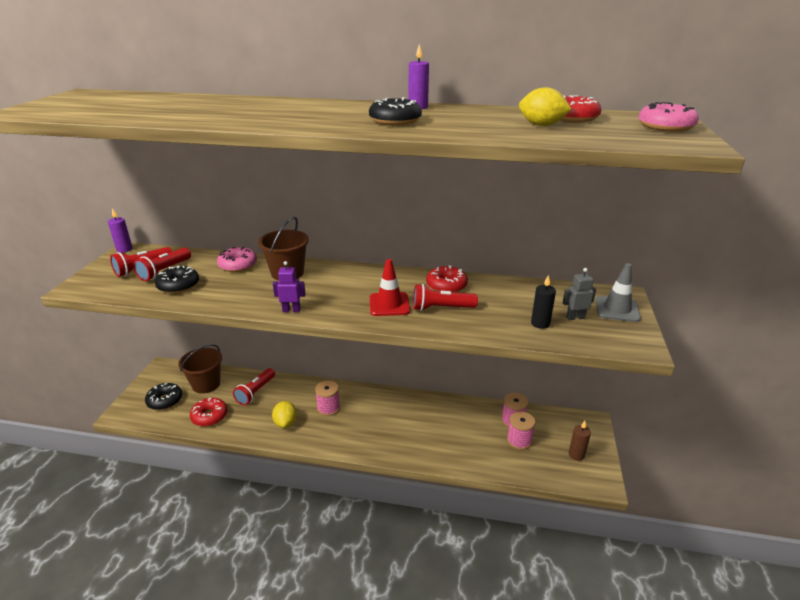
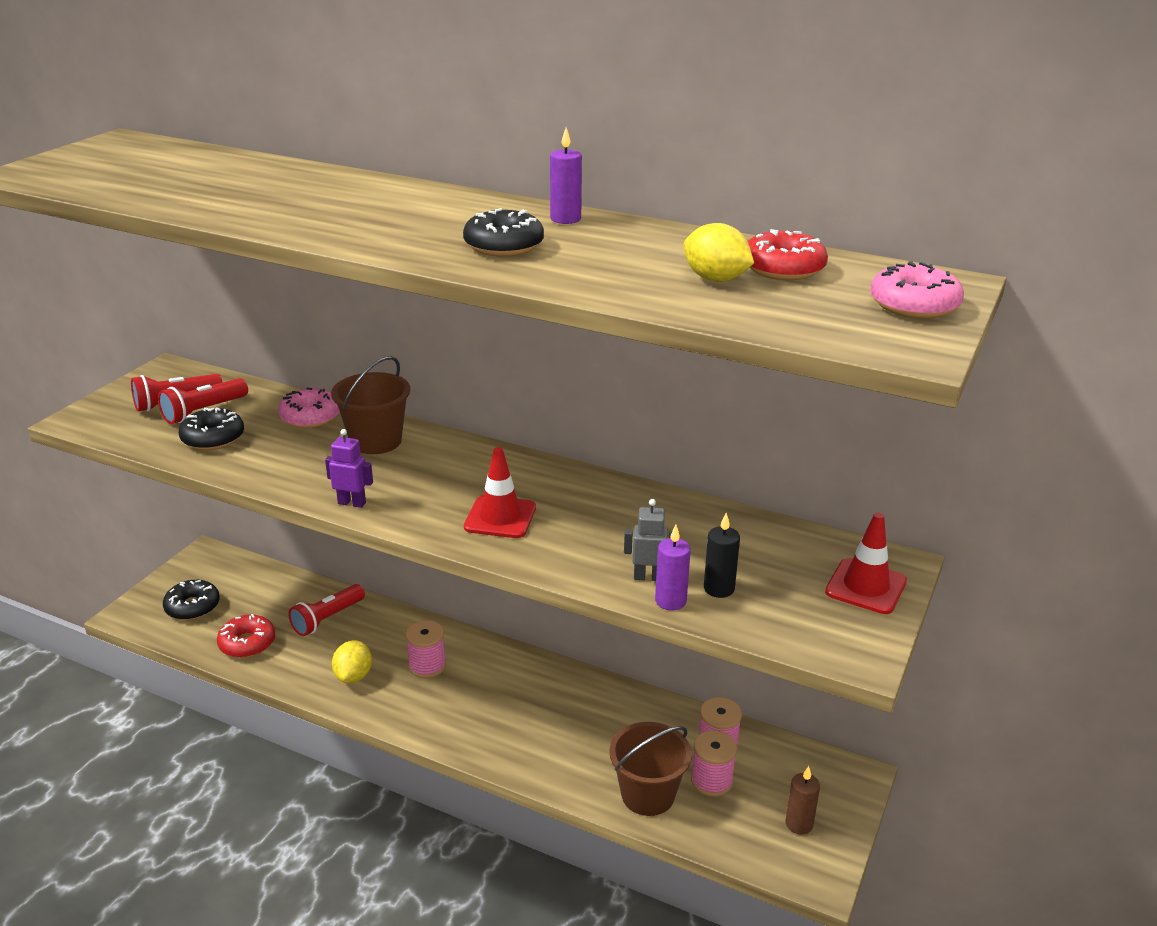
camera: 15 degrees right, 0 degrees up
(124, 249) = (163, 367): purple candle -> purple candle (670, 601)
(206, 384) = (259, 593): brown bucket -> brown bucket (648, 794)
(441, 308) = (576, 537): red flashlight -> none
(446, 285) = (607, 500): red donut -> none
(575, 317) = (784, 588): grey robot -> grey robot (648, 577)
(617, 309) = (866, 587): grey traffic cone -> red traffic cone

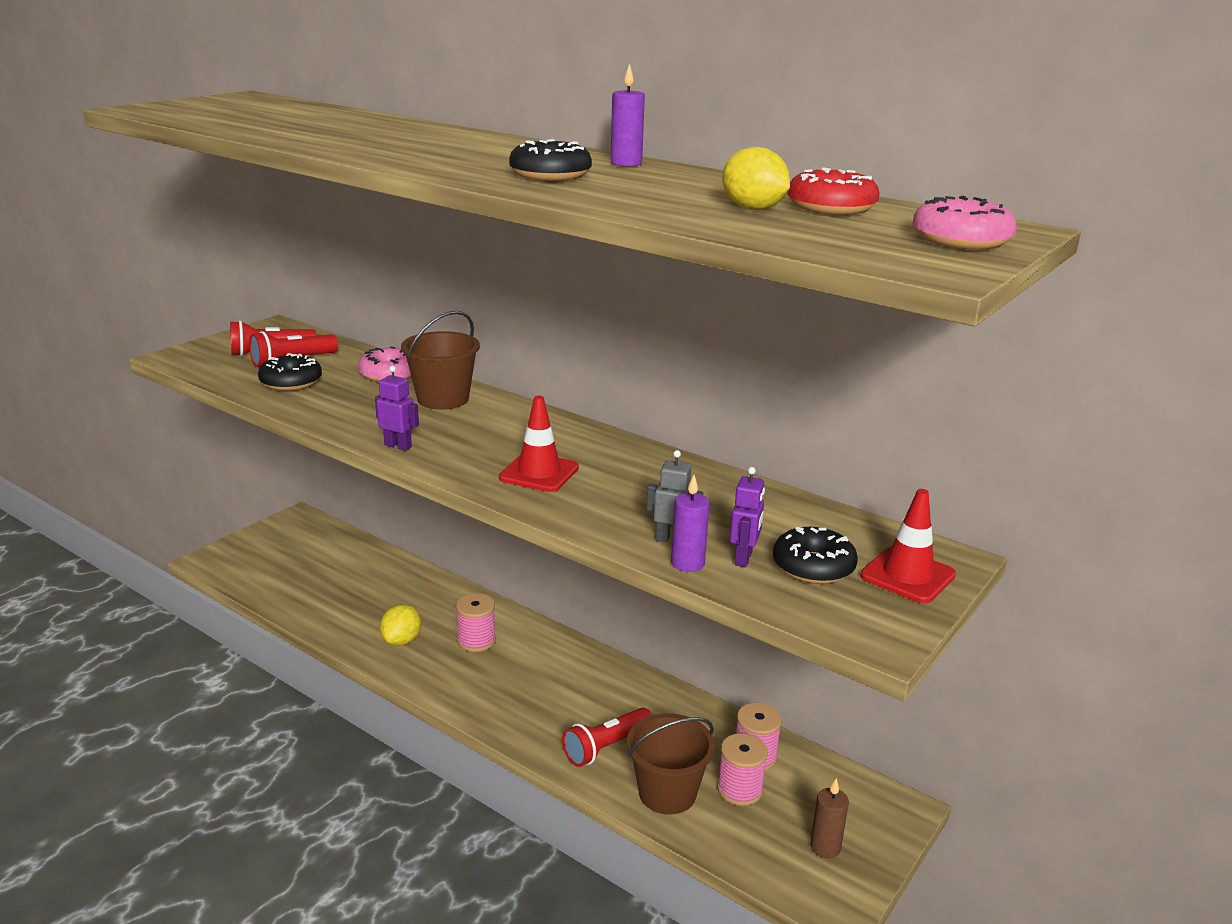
camera: 10 degrees right, 5 degrees down
(192, 607) = (271, 561): black donut -> black donut (813, 567)
(247, 643) = (310, 599): red donut -> none
(327, 619) = (393, 587): red flashlight -> red flashlight (606, 747)
(719, 588) = (744, 558): black candle -> purple robot

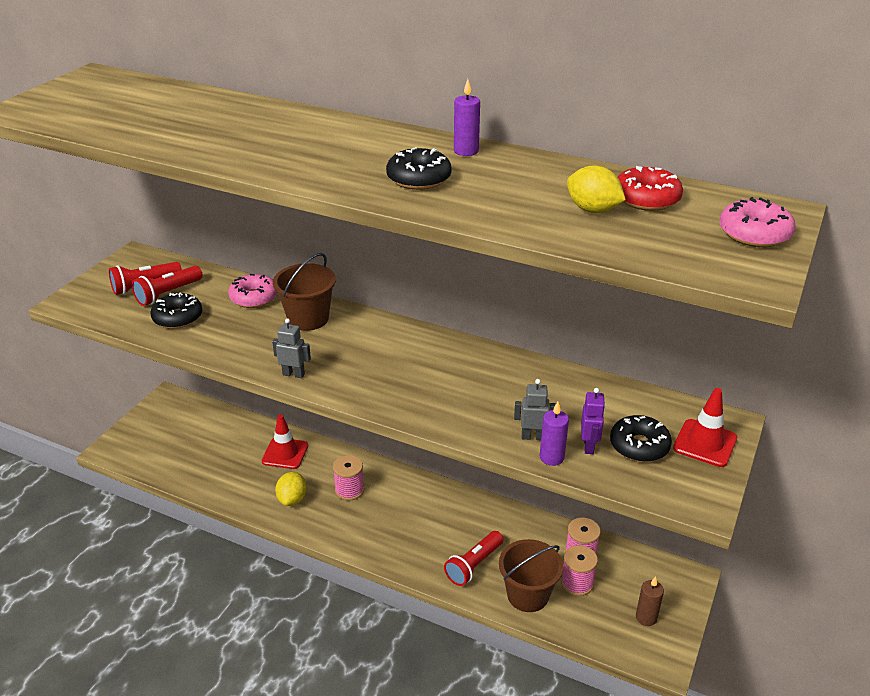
camera: 10 degrees left, 10 degrees up
(398, 446) = (293, 374): purple robot -> grey robot
(539, 473) = (412, 386): red traffic cone -> red traffic cone (285, 453)

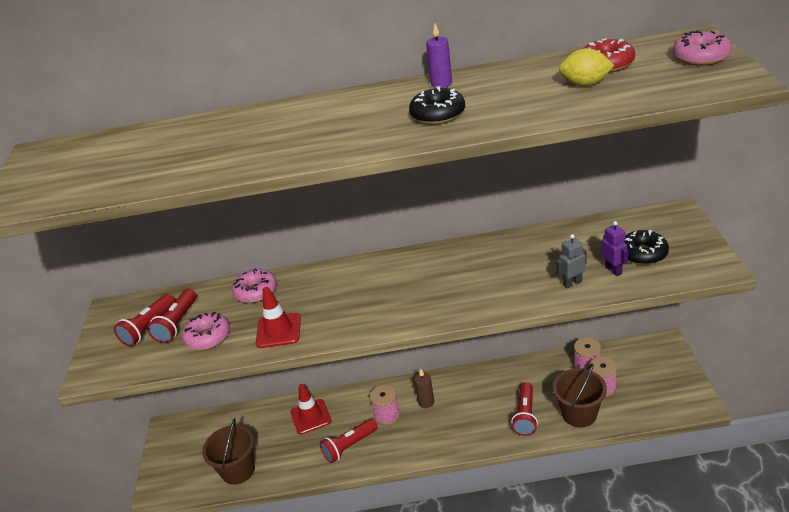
camera: 25 degrees left, 0 degrees up
(178, 318) = (208, 337): black donut -> pink donut
(292, 499) = (349, 446): yellow lemon -> red flashlight
(293, 374) = (354, 330): grey robot -> none
(308, 319) = (318, 285): brown bucket -> brown bucket (238, 470)
(551, 457) = (599, 290): purple candle -> none
(646, 617) = (664, 384): brown candle -> brown candle (426, 402)
(705, 443) = (678, 231): red traffic cone -> red traffic cone (278, 331)

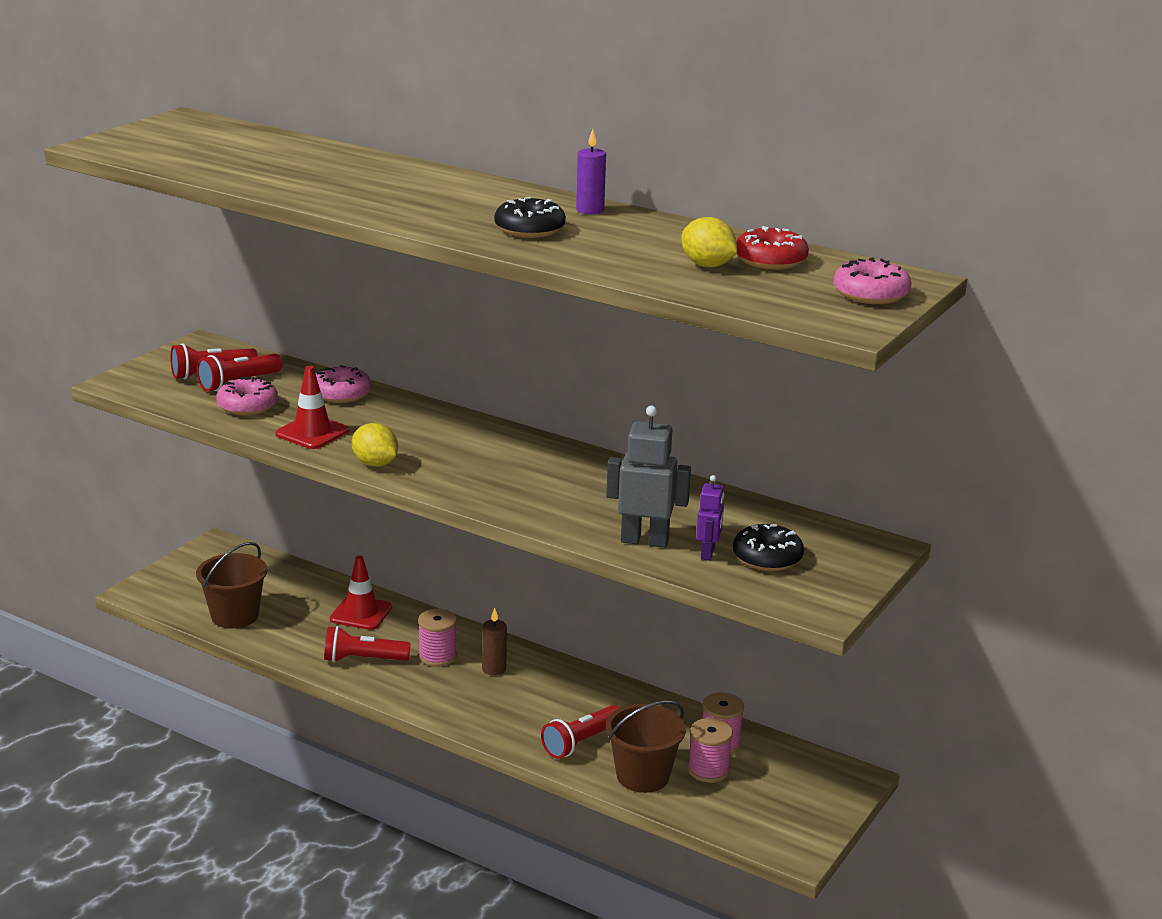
camera: 30 degrees right, 10 degrees down
(350, 328) = (375, 464): none -> yellow lemon
(572, 283) = (644, 541): grey robot -> grey robot, size x1.71

